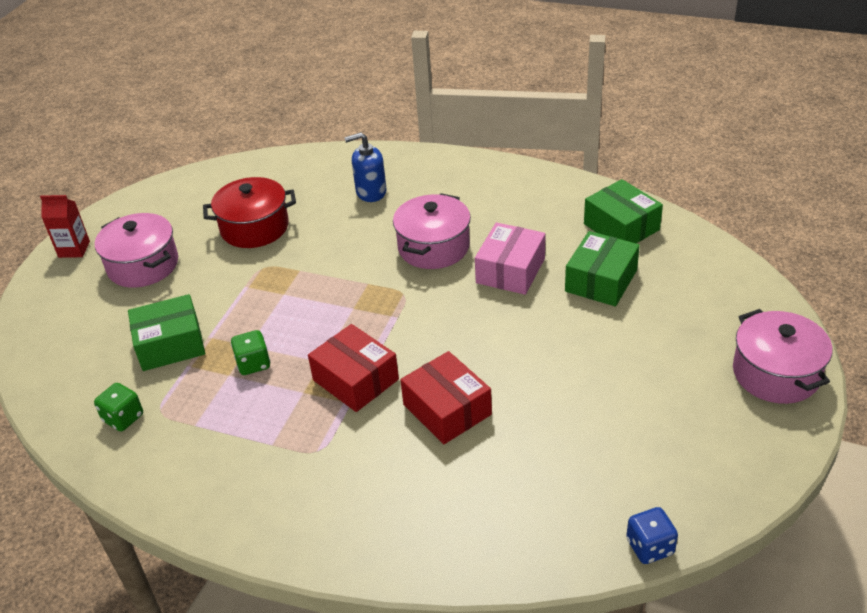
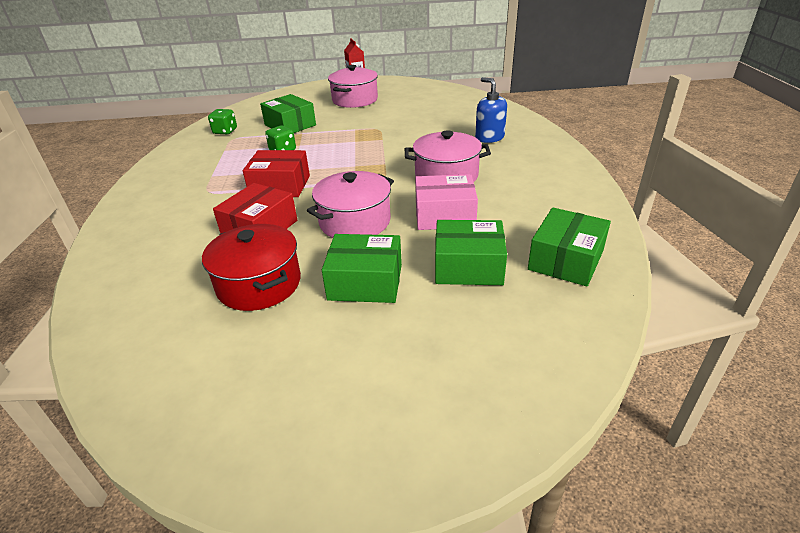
camera: 65 degrees right, 5 degrees down
(254, 227) = (414, 115): red pot -> red pot (259, 284)
(355, 380) = (280, 186): red box -> red box turned 75 degrees clockwise
(590, 348) = (365, 282): none -> green box
(650, 547) = (101, 380): blue dice -> none
(776, 373) = (392, 442): pink pot -> pink pot (355, 222)

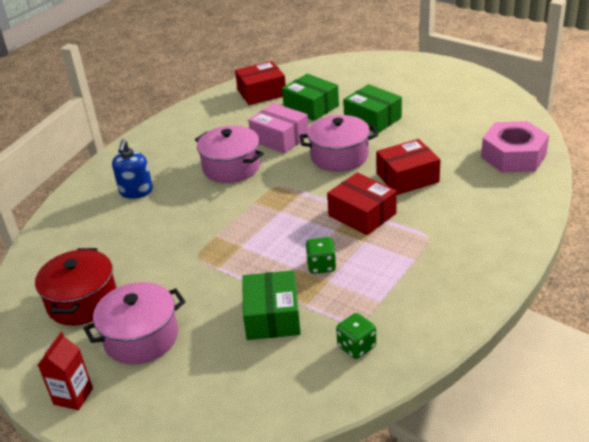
camera: 140 degrees left, 0 degrees up
(134, 302) = (513, 156): none -> pink nut
(259, 284) = (432, 139): red pot -> red pot (82, 301)
(565, 260) = (261, 93): green box -> red box

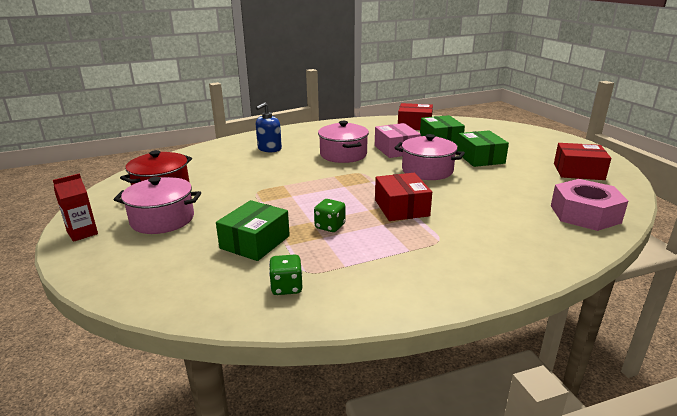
camera: 30 degrees right, 10 degrees down
(407, 177) = (467, 198): red box -> red box (578, 171)

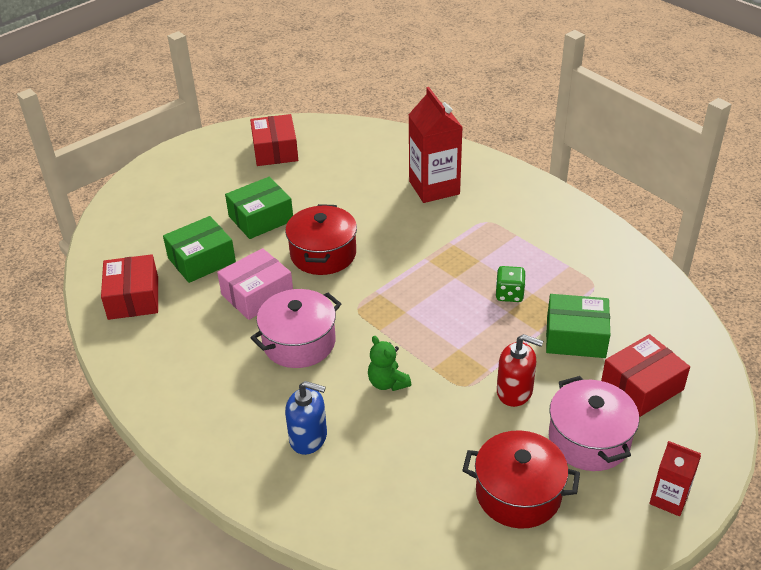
camera: 110 degrees left, 15 degrees up
(232, 205) = (515, 391): none -> red soap dispenser
(285, 171) = (387, 383): none -> green teddy bear
(286, 287) = (625, 289): green dice -> none
(401, 208) = (436, 255): red box -> red box (642, 386)
(427, 170) = (323, 254): pink pot -> red pot
(505, 225) = (434, 187): none -> red carton
(585, 214) = (383, 147): pink nut -> none

